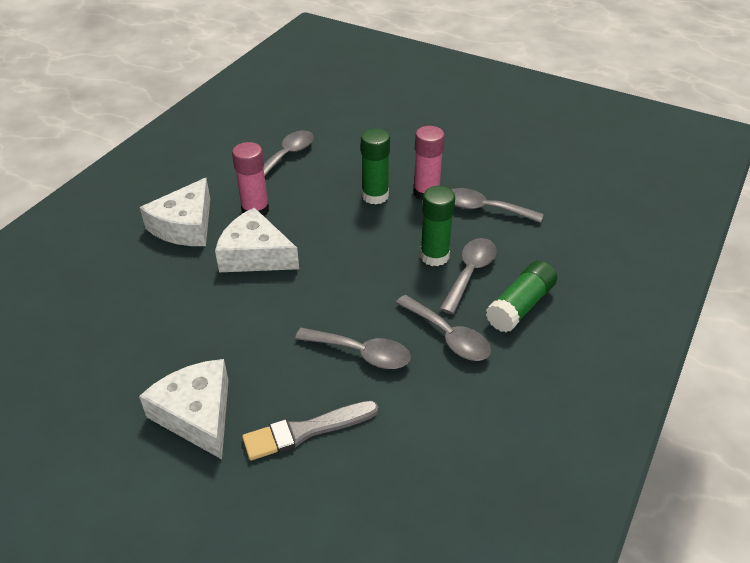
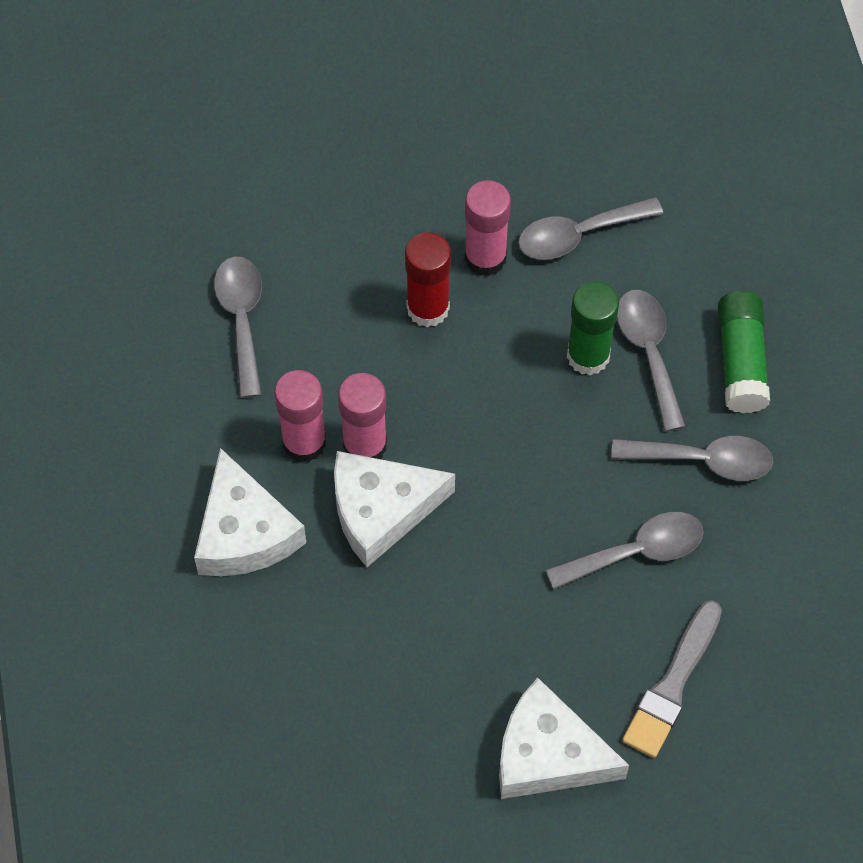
camera: 40 degrees left, 20 degrees up
(280, 227) = (365, 445): none -> pink glue stick
(375, 196) = (428, 308): green glue stick -> red glue stick

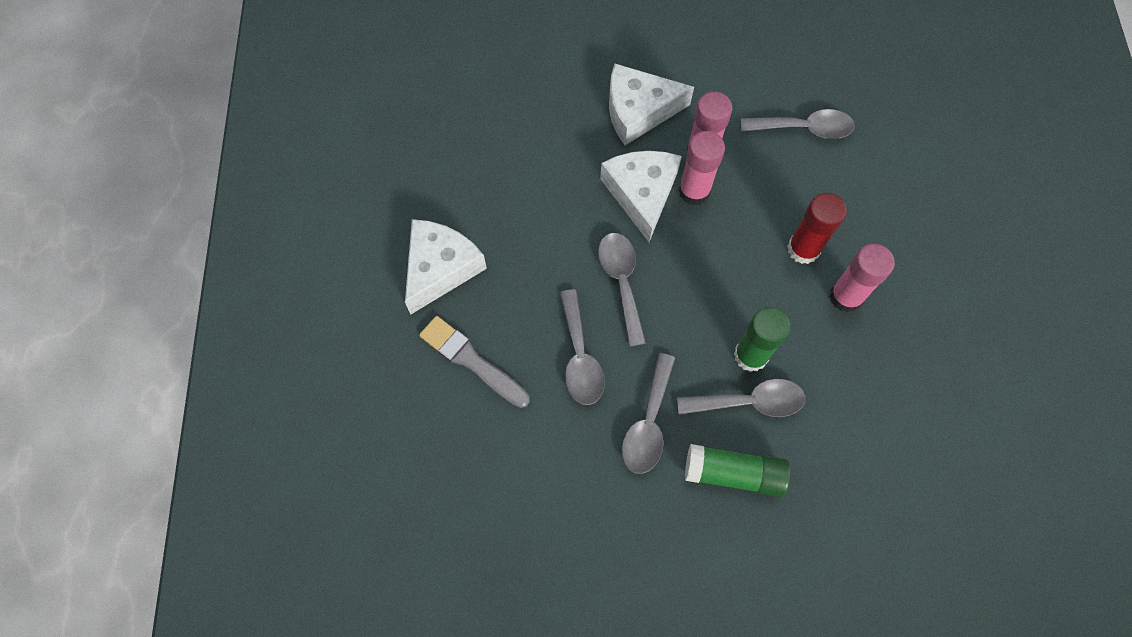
camera: 100 degrees right, 5 degrees up
(578, 235) = (863, 369): grey spoon -> grey spoon (621, 282)

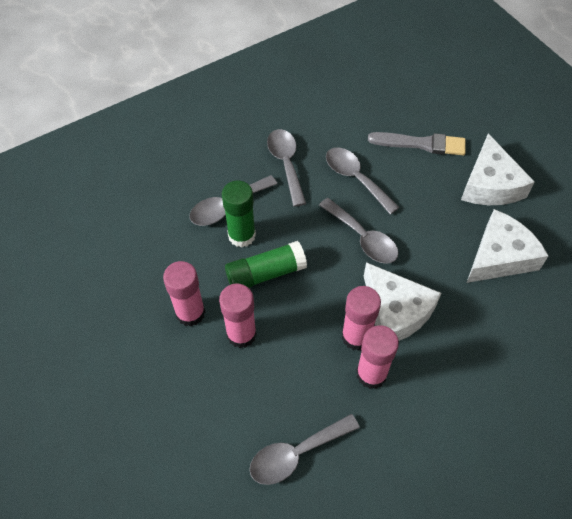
camera: 150 degrees right, 10 degrees down
(638, 111) = (451, 386): white cheese -> white cheese (500, 256)
(733, 474) = (216, 163): green glue stick -> green glue stick (265, 273)
(803, 249) = (241, 334): red glue stick -> pink glue stick

